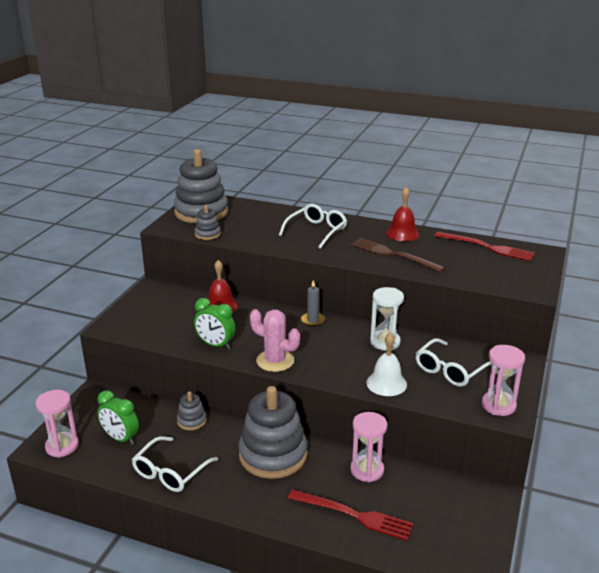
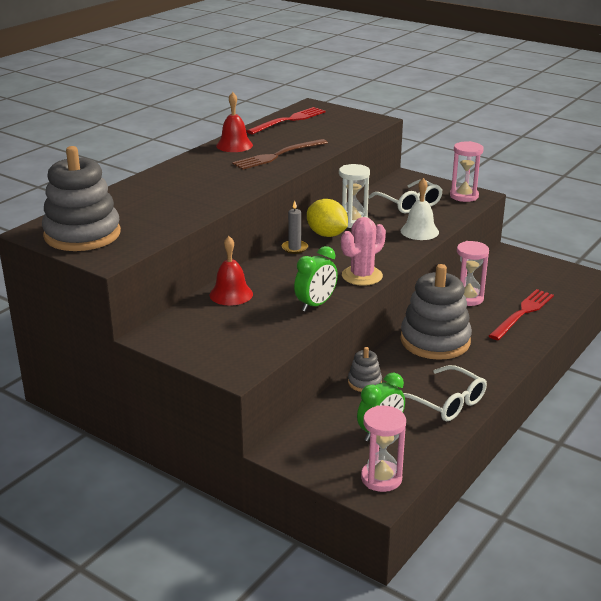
camera: 75 degrees left, 0 degrees up
(207, 234) = (154, 236): grey stacking toy -> none
(317, 231) = (196, 180): white glasses -> none
(348, 332) = (327, 234): none -> yellow lemon

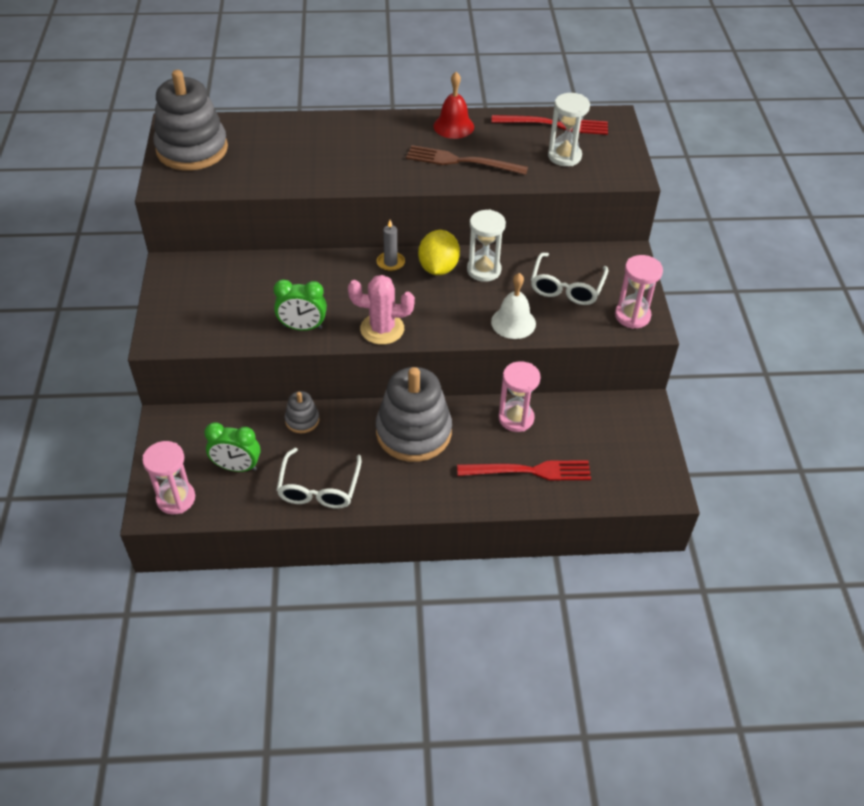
camera: 50 degrees right, 20 degrees up
(231, 294) = (272, 271): red bell -> none
(326, 128) = (564, 156): none -> white hourglass

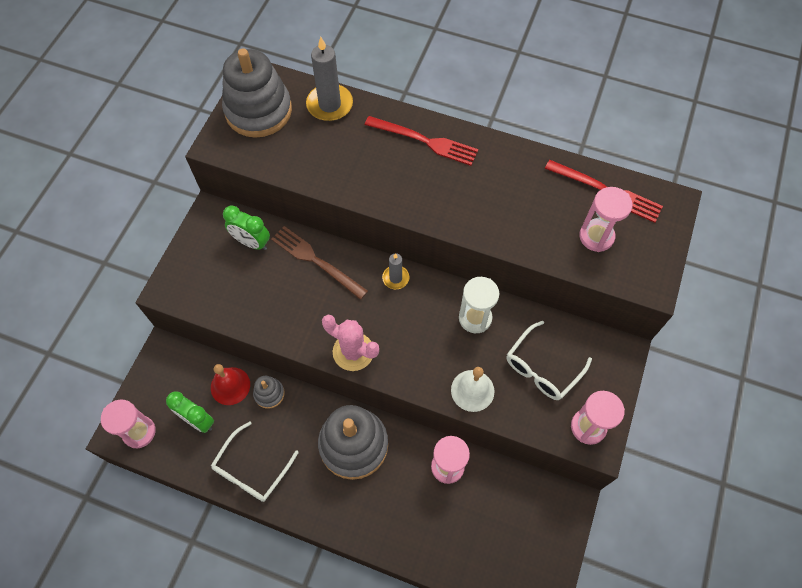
camera: 25 degrees right, 15 degrees up
(262, 128) = (330, 105): none -> grey candle
(302, 327) = (287, 323): green clock -> green clock (251, 242)
(438, 268) = (435, 300): yellow lemon -> none
(453, 126) = (506, 160): red bell -> red bell (230, 386)
(461, 161) = (492, 208): brown fork -> brown fork (316, 261)
(529, 471) = (432, 528): red fork -> red fork (425, 141)
(564, 156) = (596, 236): white hourglass -> pink hourglass

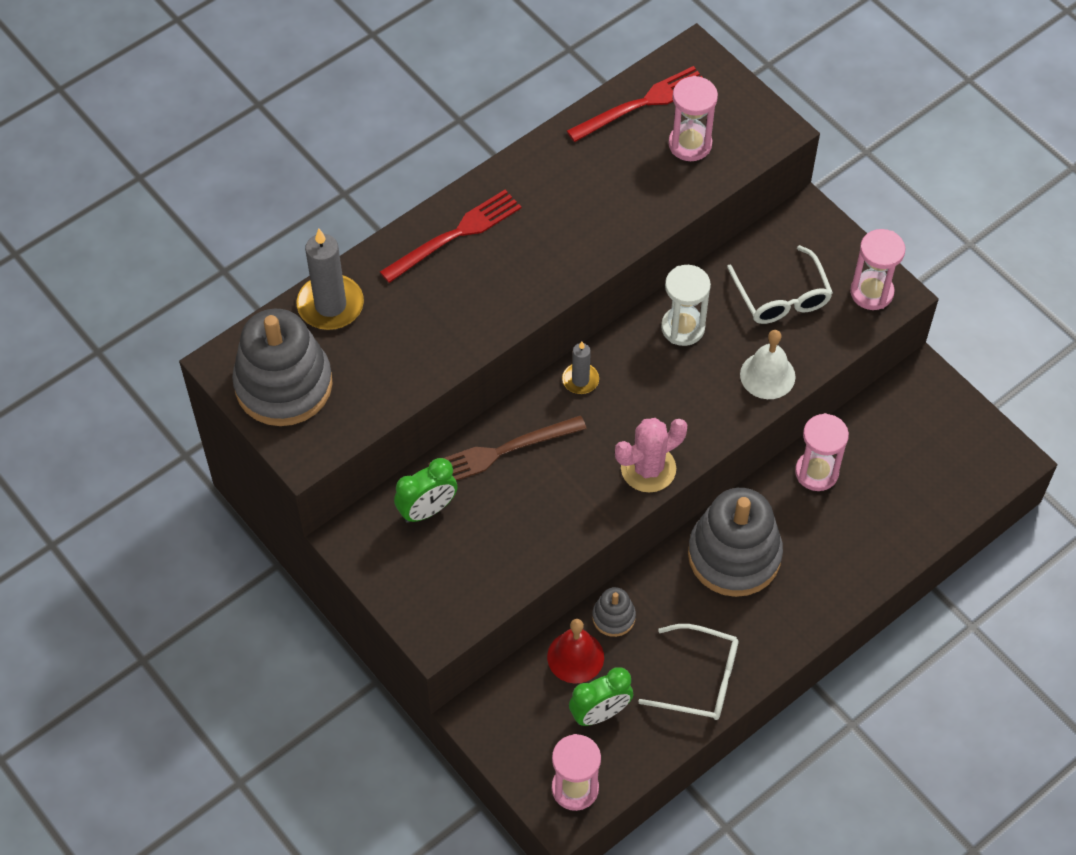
camera: 60 degrees left, 5 degrees down
(251, 470) = (701, 680): white glasses -> white glasses turned 45 degrees counterclockwise

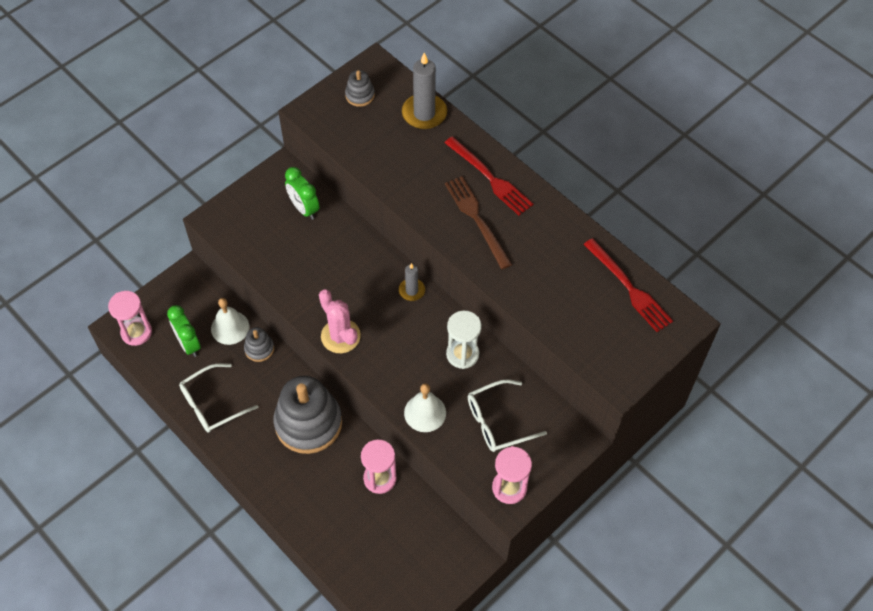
camera: 85 degrees right, 0 degrees up
(283, 385) = (360, 95): grey stacking toy -> grey stacking toy, size x0.46
(501, 451) = (350, 247): brown fork -> brown fork (477, 219)
(575, 657) = (230, 327): red bell -> white bell
(690, 144) = (594, 321): pink hourglass -> none
(701, 680) = (211, 404): white glasses -> white glasses turned 45 degrees clockwise

